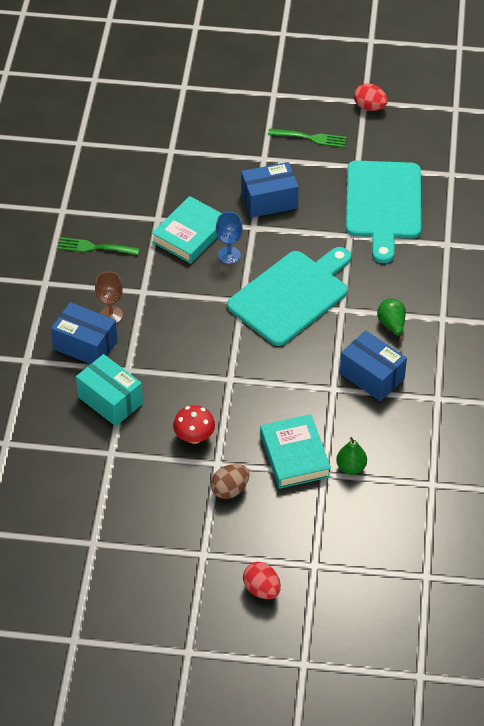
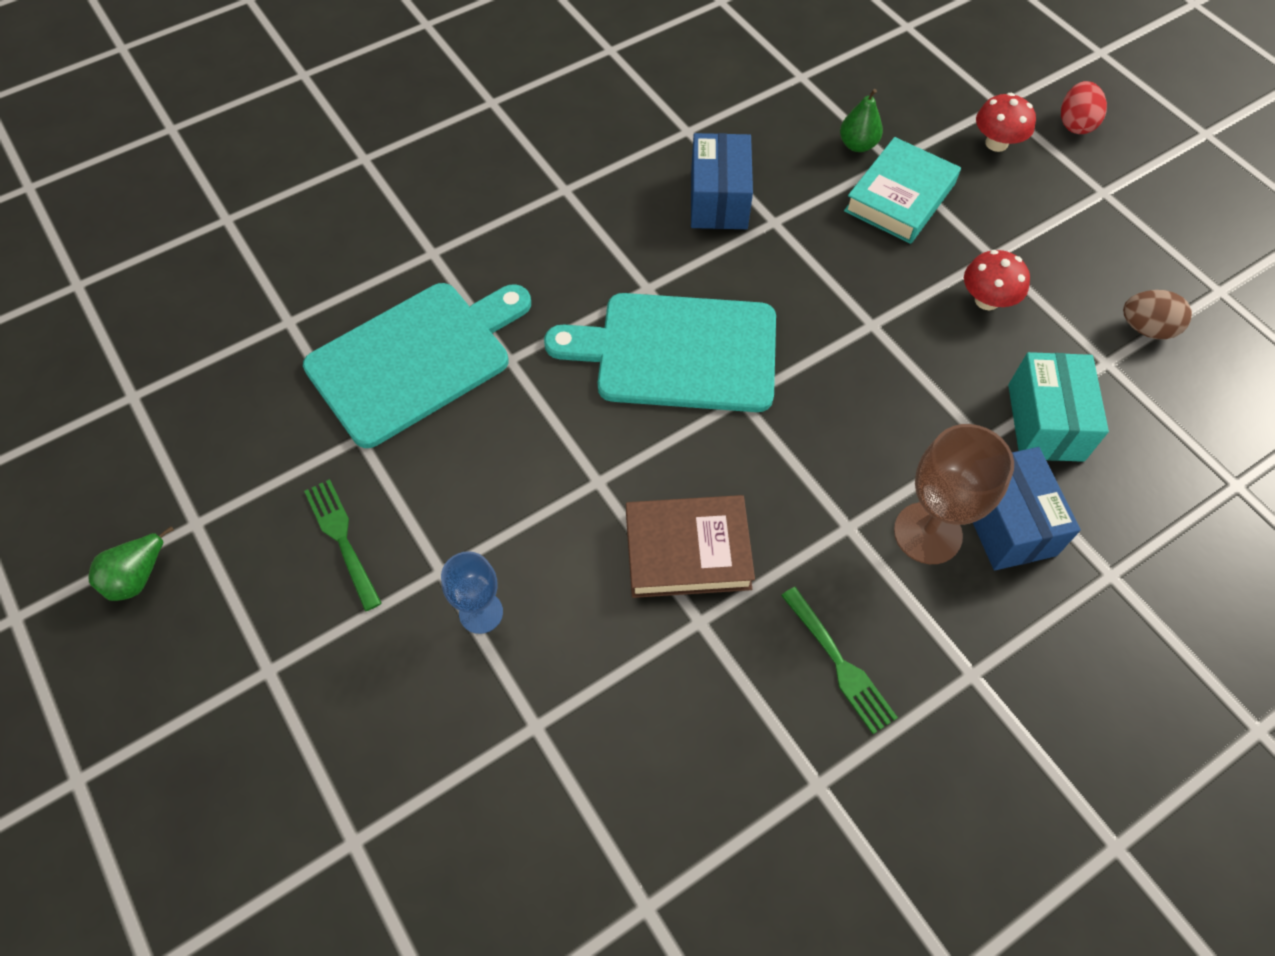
camera: 130 degrees left, 10 degrees up
(111, 315) = (927, 533): brown goblet -> brown goblet, size x1.60
(190, 234) = (687, 551): turquoise book -> brown book
(229, 255) = (679, 471): blue goblet -> blue goblet (481, 612)
(230, 489) = (1007, 222): brown egg -> brown egg (1146, 328)
(269, 201) = (527, 498): blue box -> none
(287, 535) = (996, 143): none -> red mushroom
(369, 107) = (206, 506): red egg -> none
(392, 325) = (623, 226): green pear -> green pear (138, 577)

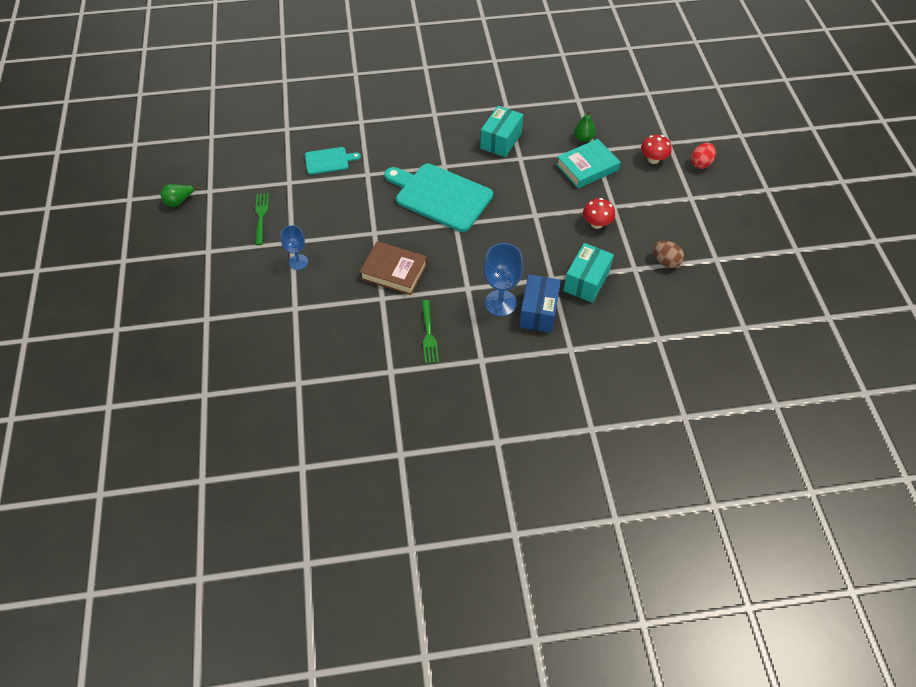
camera: 25 degrees right, 5 degrees down
(415, 359) = (329, 161): turquoise cutting board -> turquoise cutting board, size x0.51
(719, 199) = (501, 141): blue box -> turquoise box
(927, 533) = (500, 303): brown goblet -> blue goblet

